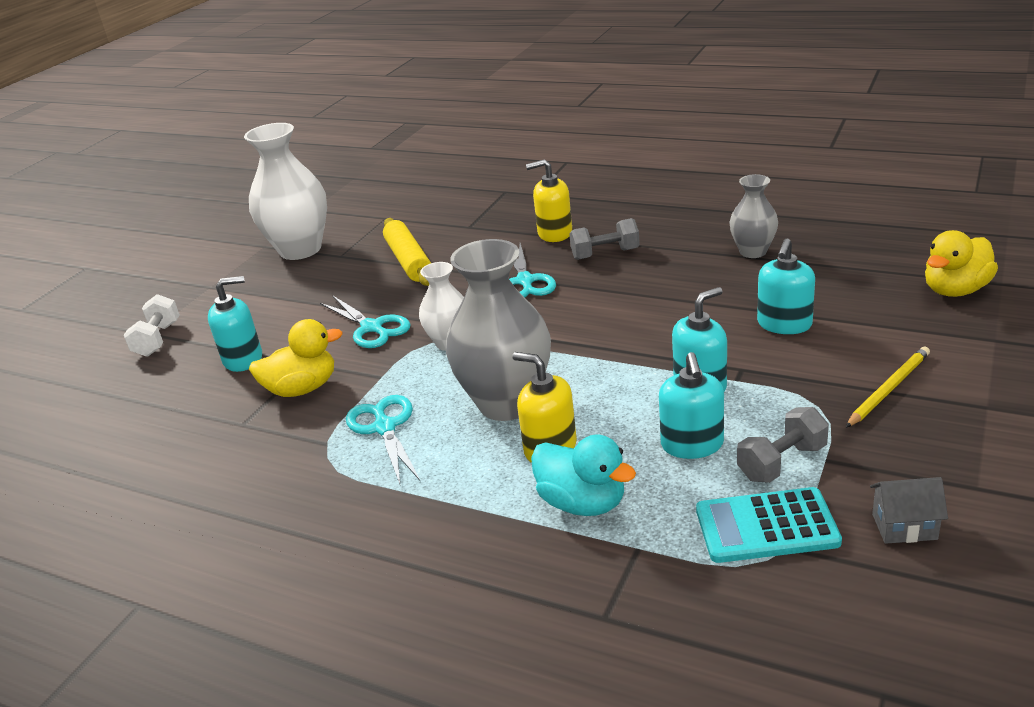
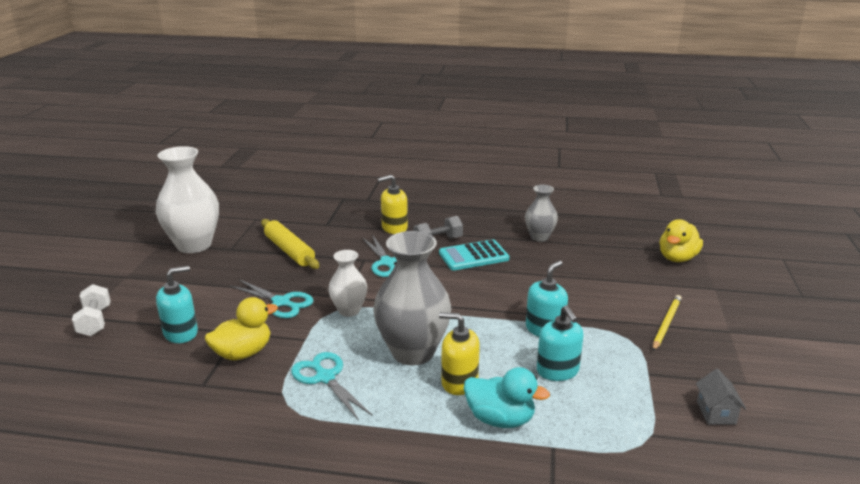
camera: 20 degrees left, 5 degrees down
(766, 526) = (631, 422): turquoise calculator -> turquoise calculator (473, 256)
(781, 462) = (621, 378): grey dumbbell -> none
(784, 324) = (582, 285): turquoise soap dispenser -> none
(904, 526) = (716, 413): grey house -> grey house turned 75 degrees counterclockwise

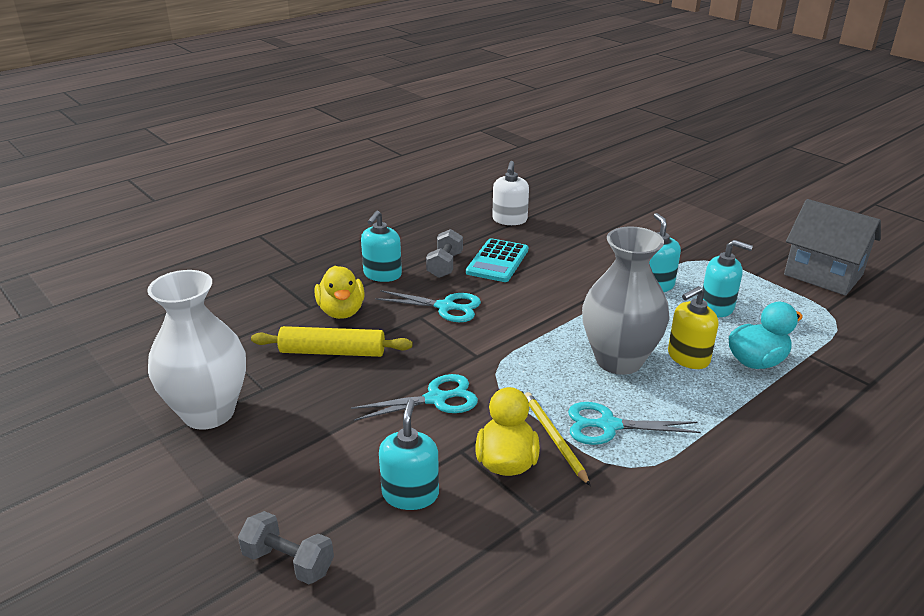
camera: 50 degrees left, 5 degrees up
(95, 322) = (288, 562): white dumbbell -> grey dumbbell
(349, 310) = (506, 364): white vase -> none
(394, 228) = (382, 274): yellow soap dispenser -> turquoise soap dispenser
(539, 237) = (509, 220): grey vase -> white soap dispenser
(666, 324) = (701, 237): yellow pencil -> yellow pencil (554, 438)
(677, 258) = (619, 188): yellow duck -> yellow duck (341, 311)
(716, 413) = (823, 275): grey house -> grey house, size x2.15

